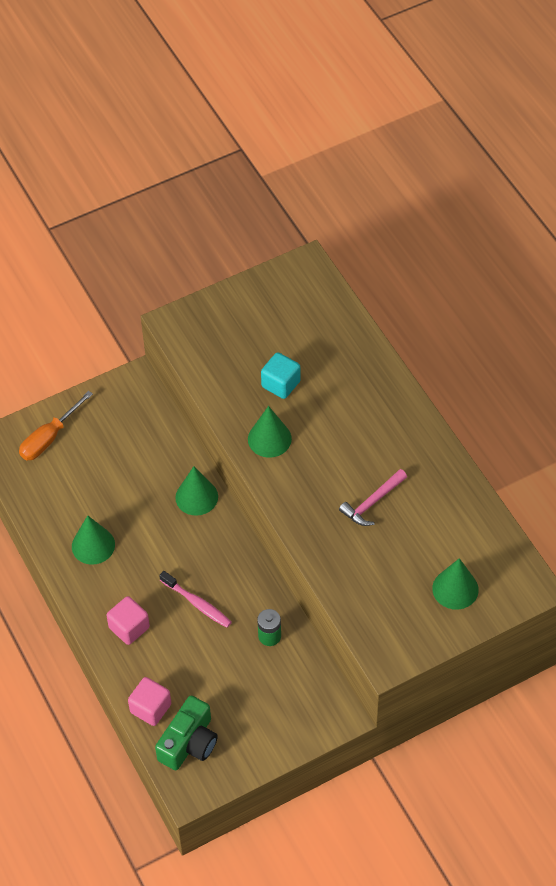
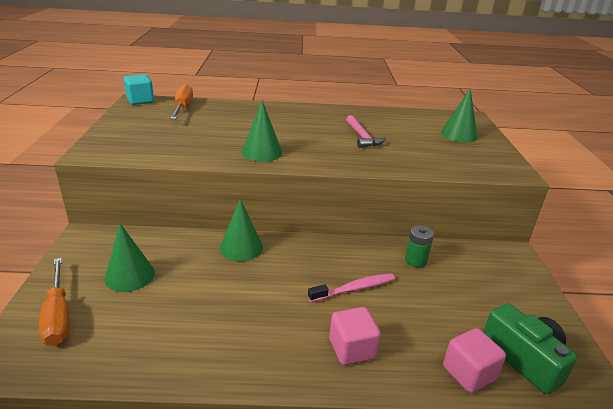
camera: 65 degrees left, 25 degrees down
(93, 545) = (225, 336): green cone -> green cone (130, 275)
(281, 384) = (218, 134): turquoise cube -> turquoise cube (140, 100)
(320, 314) = (182, 108): none -> orange screwdriver

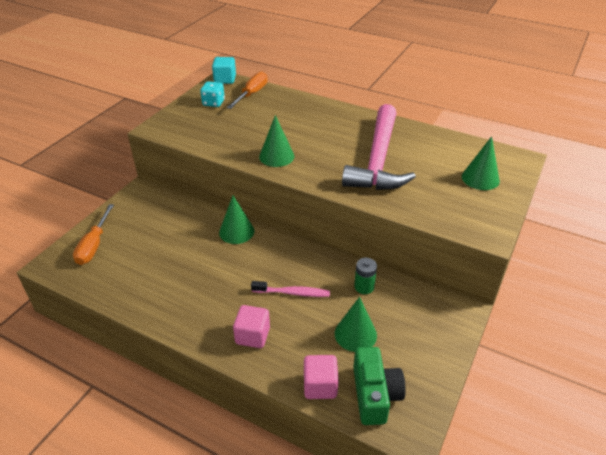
camera: 30 degrees right, 10 degrees up
(130, 275) = (150, 230): green cone -> green cone (355, 334)
(145, 120) = (213, 103): none -> turquoise dice
(362, 137) = (378, 159): pink hammer -> pink hammer, size x2.22

